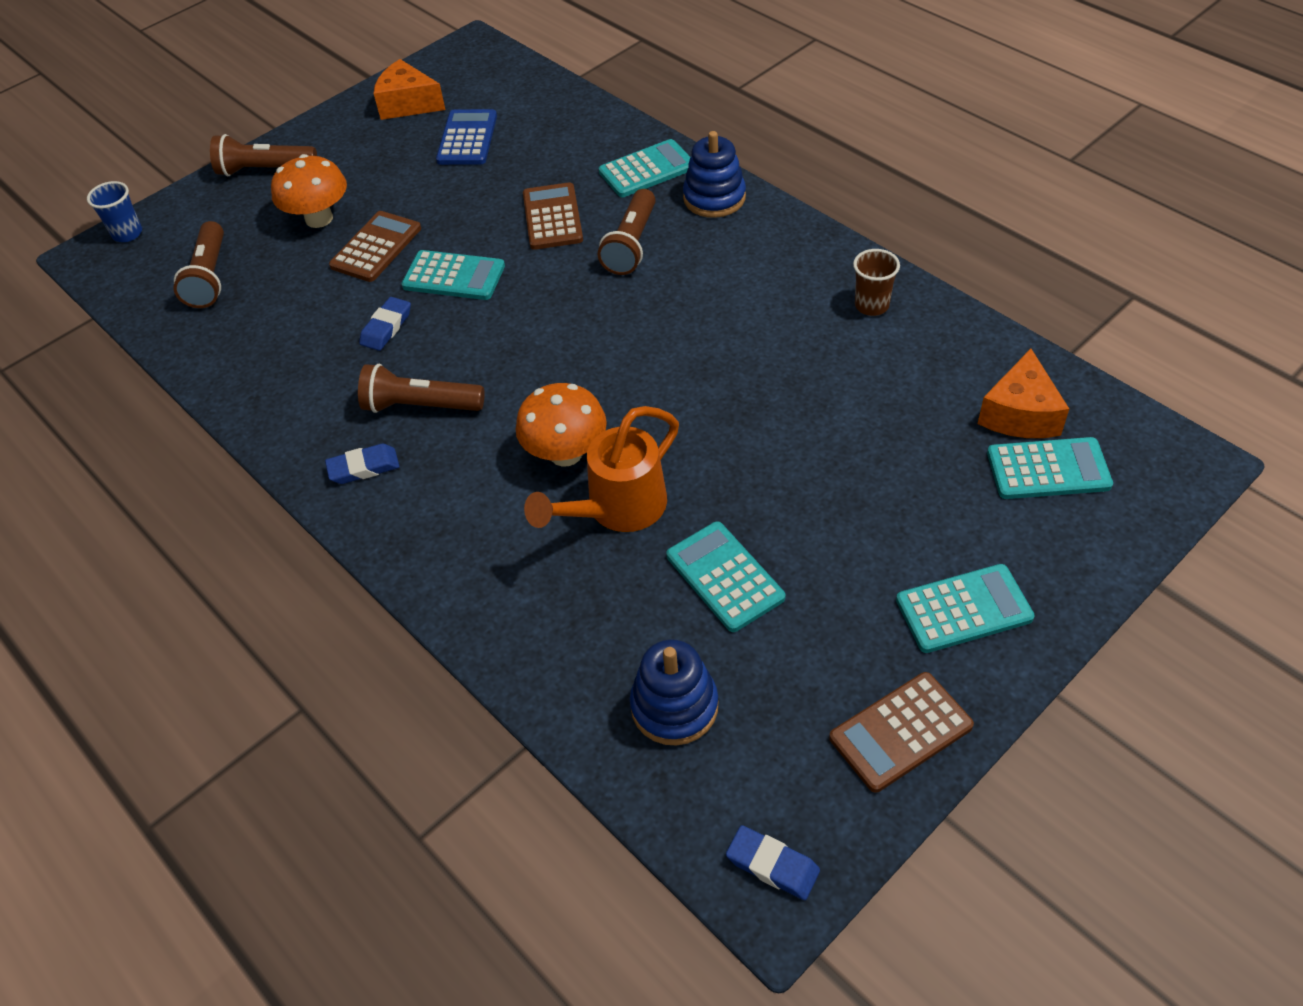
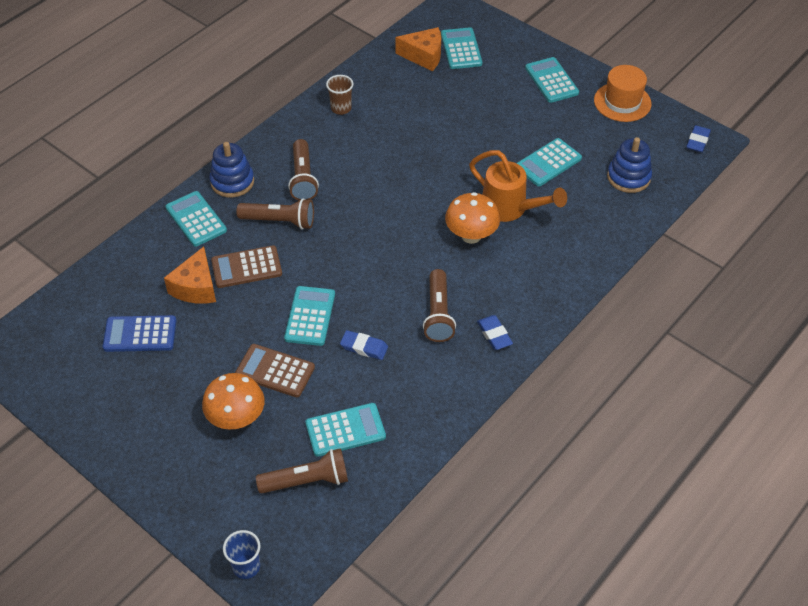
camera: 100 degrees left, 0 degrees up
(265, 170) = (164, 477): brown flashlight -> brown flashlight (303, 178)
(265, 309) = (345, 430): none -> turquoise calculator
(408, 104) = (81, 385): orange cheese -> orange cheese (196, 287)
(900, 732) = (622, 102): brown calculator -> orange hat

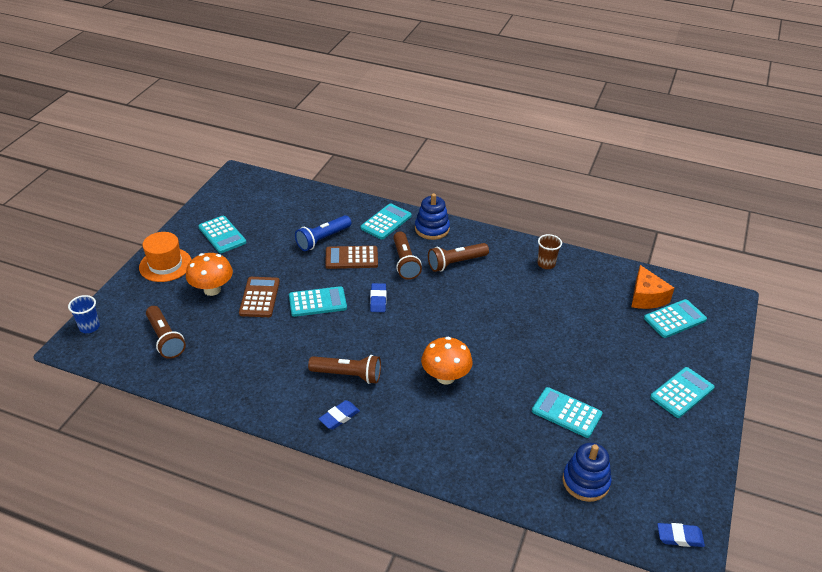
camera: 70 degrees right, 10 degrees down
(140, 334) = (271, 226): blue calculator -> none
(196, 287) = (322, 239): orange cheese -> blue flashlight
(246, 267) = (351, 258): brown calculator -> brown calculator turned 60 degrees counterclockwise
(345, 430) = (215, 348): turquoise calculator -> turquoise calculator (222, 235)
(364, 347) = (297, 339): blue eraser -> blue eraser (378, 300)
(438, 314) = (348, 375): brown flashlight -> brown flashlight turned 150 degrees counterclockwise
(510, 209) = (491, 397): orange watering can -> none
(622, 102) = (692, 456): orange hat -> orange hat (165, 265)

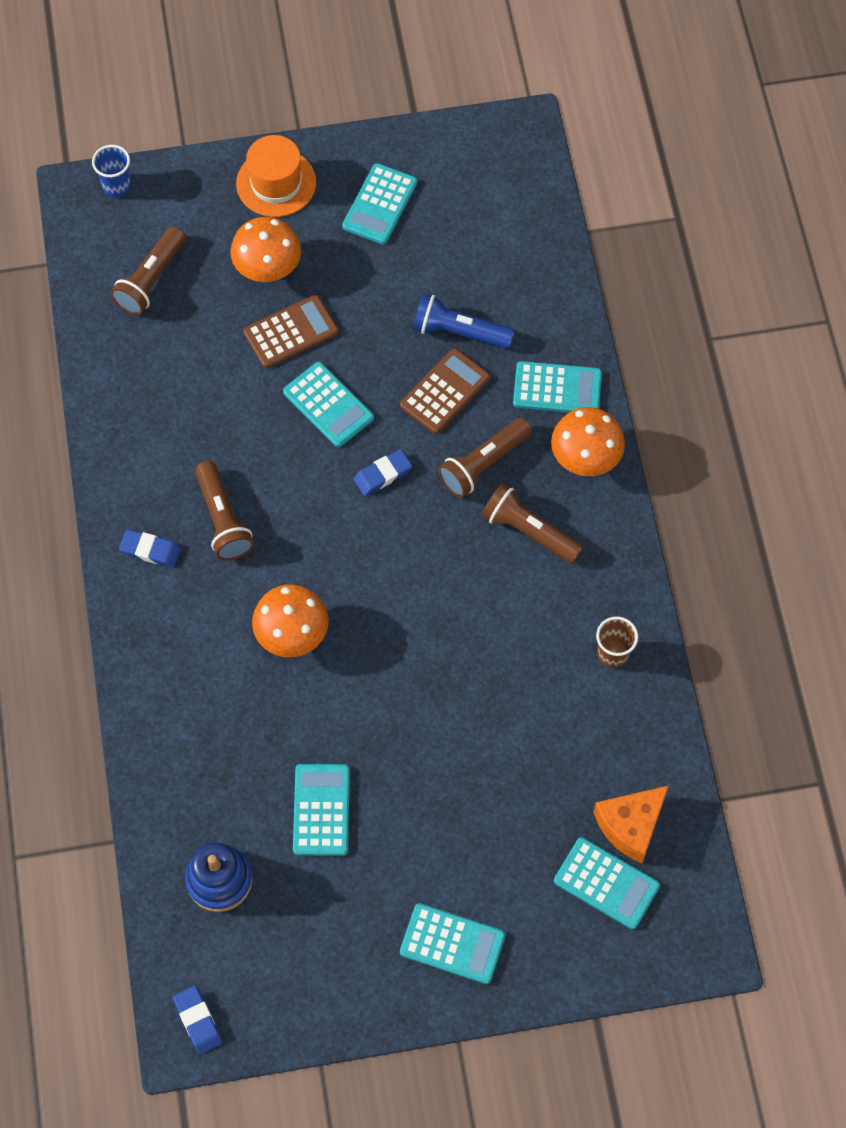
camera: 60 degrees right, 25 degrees up
(351, 258) = (445, 392): brown calculator -> brown calculator turned 75 degrees clockwise
(432, 229) = (585, 458): blue stacking toy -> orange mushroom

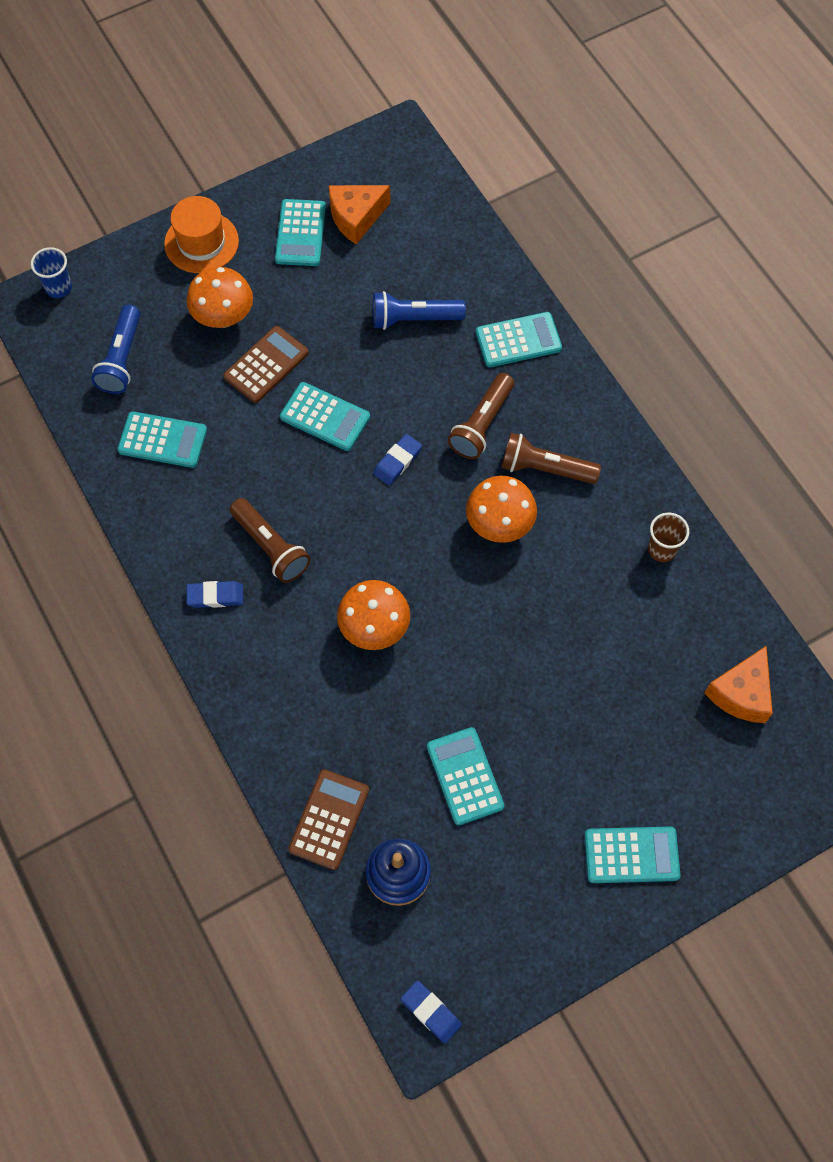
camera: 20 degrees left, 0 degrees up
(151, 280) = (121, 359): brown flashlight -> blue flashlight
(443, 205) = (356, 218): none -> orange cheese
(445, 392) = (423, 373): brown calculator -> brown calculator (329, 819)
(585, 458) = (567, 391): orange mushroom -> orange mushroom (499, 524)
(606, 883) = (742, 752): turquoise calculator -> turquoise calculator (162, 440)

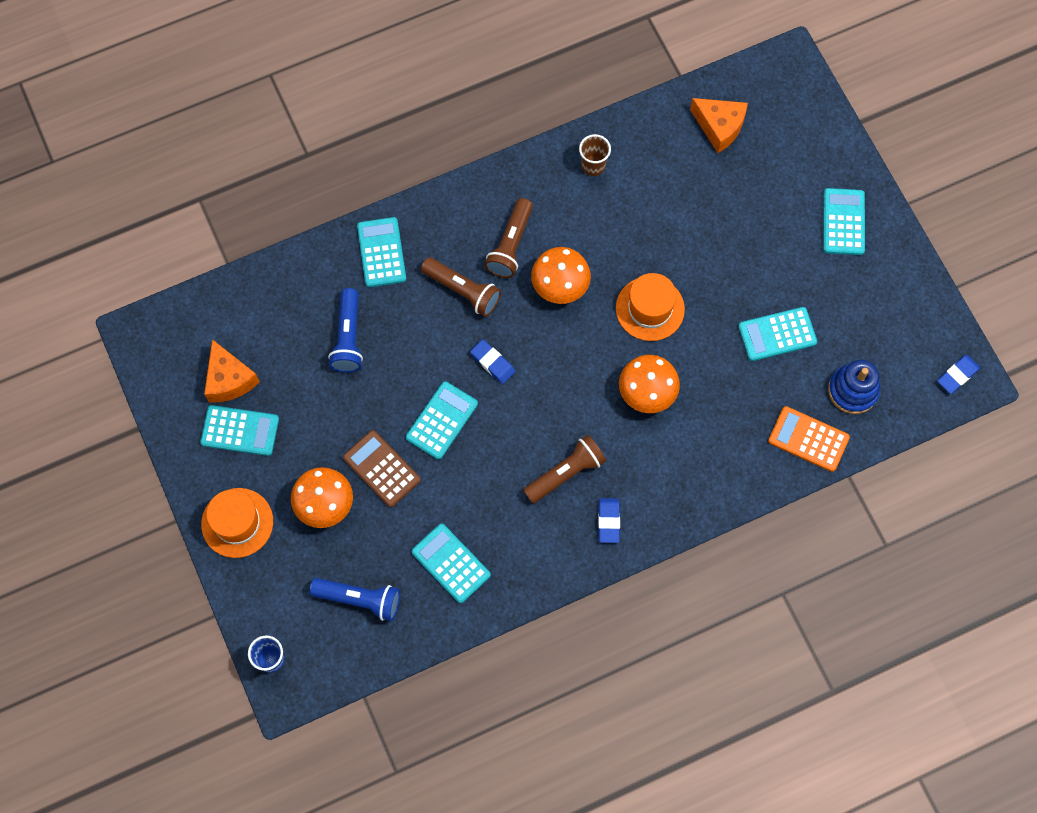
camera: 85 degrees left, 5 degrees up
(162, 440) = (451, 563): turquoise calculator -> turquoise calculator turned 60 degrees counterclockwise
(329, 819) = (808, 439): brown calculator -> orange calculator
(482, 625) = (650, 309): none -> orange hat

